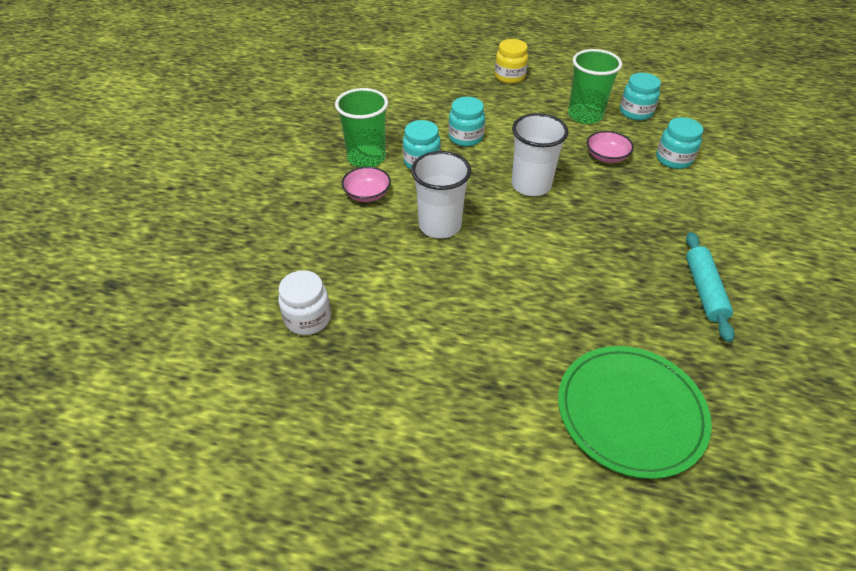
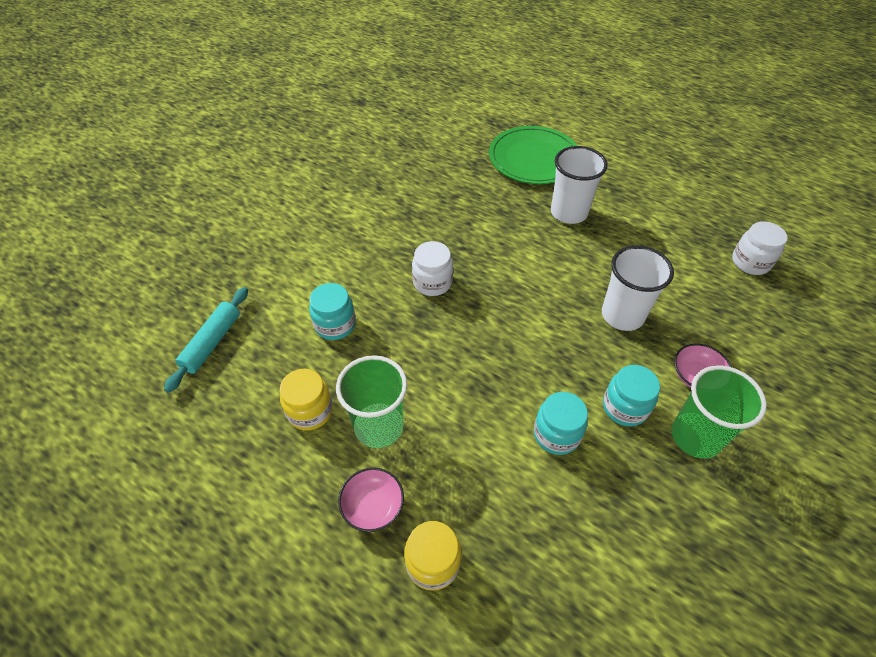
camera: 160 degrees left, 5 degrees up
(531, 185) = (509, 336): white cup -> white cup (569, 212)
(606, 156) = (403, 350): pink bowl -> pink bowl (373, 506)
(627, 209) = (432, 282): none -> white jar
(635, 112) = (310, 411): turquoise jar -> yellow jar
(704, 291) = (428, 204): turquoise rolling pin -> turquoise rolling pin (212, 343)

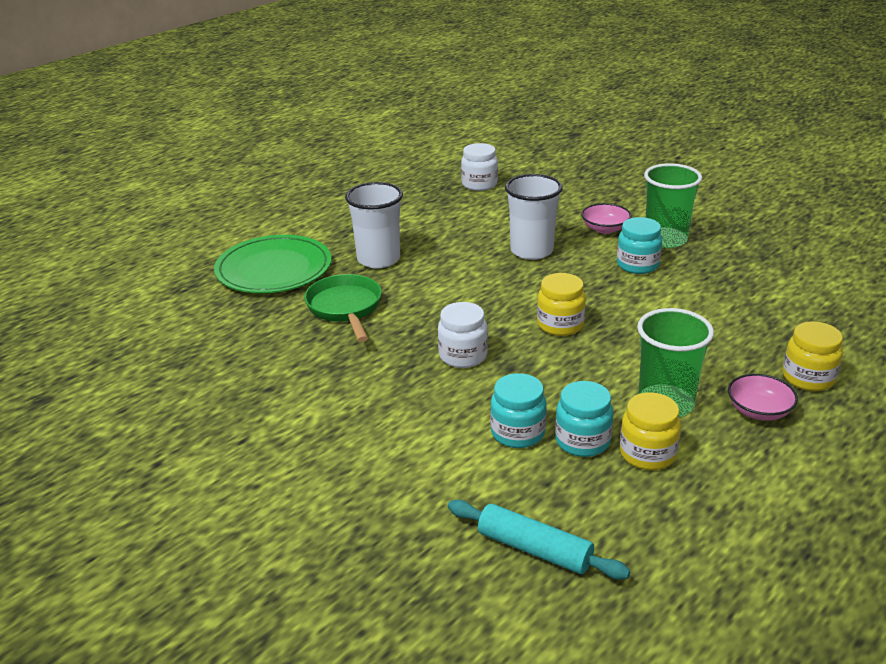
camera: 80 degrees left, 20 degrees down
(487, 206) = (345, 308): none -> green pan
(491, 344) = (560, 325): none -> yellow jar
(556, 434) = (668, 301): turquoise jar -> turquoise jar (582, 441)

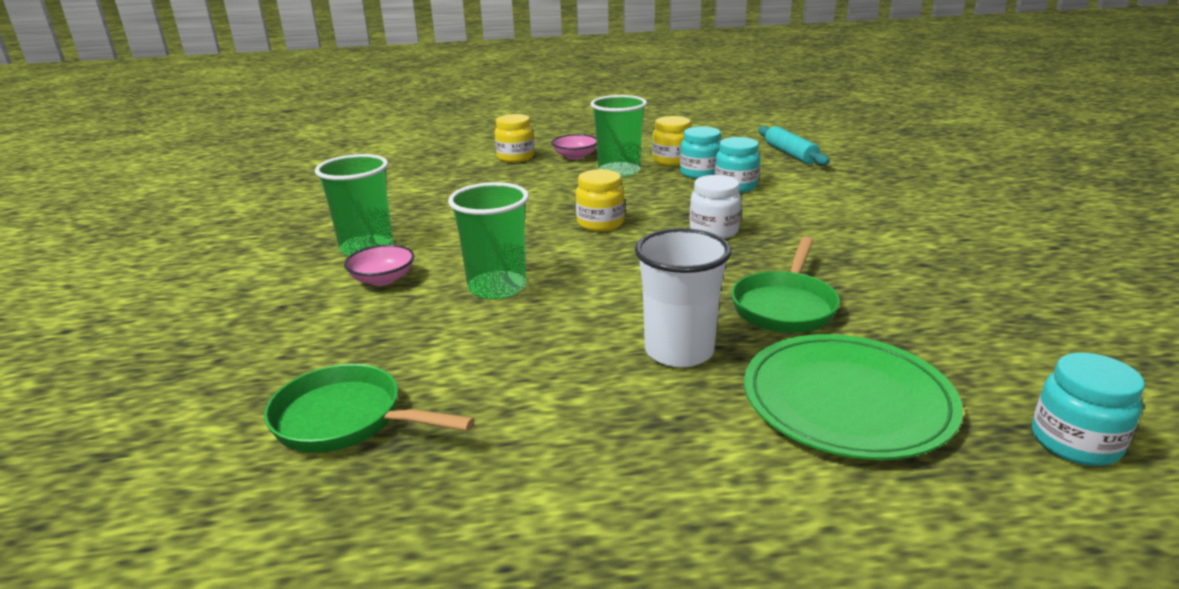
camera: 140 degrees left, 5 degrees down
(479, 184) = (346, 420): white jar -> green pan
(531, 251) = (497, 287): white cup -> green cup
(637, 265) = (444, 239): turquoise jar -> turquoise jar (1075, 442)

